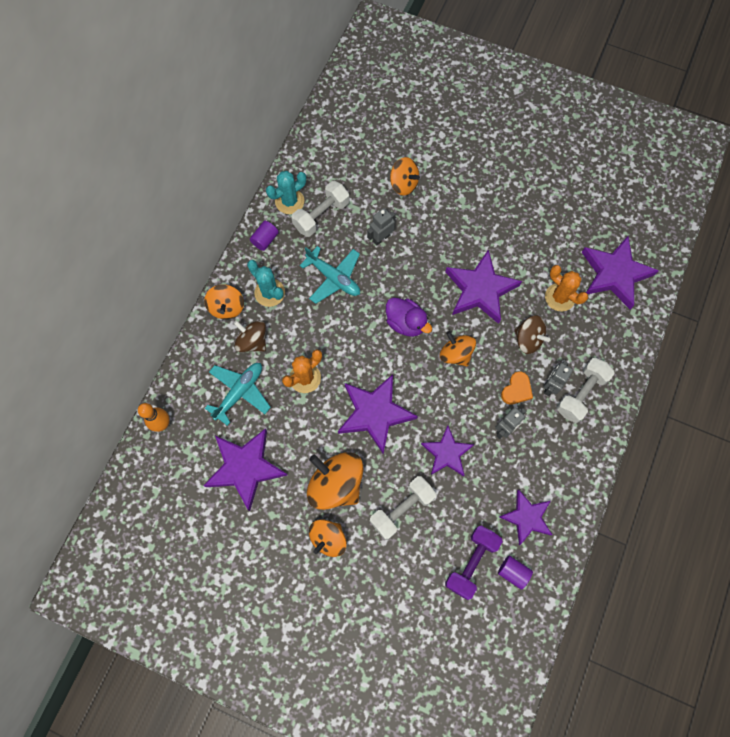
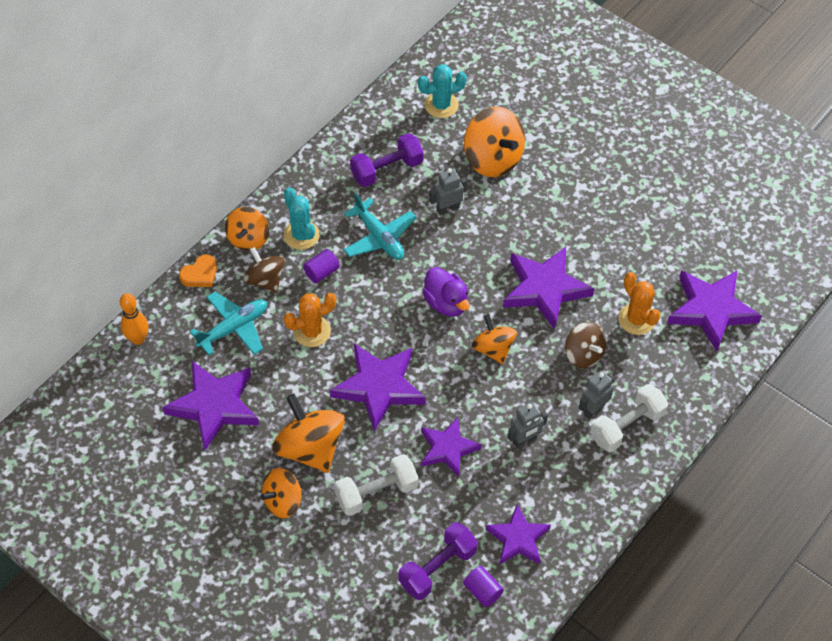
camera: 15 degrees right, 15 degrees down
(265, 240) = (314, 180): purple cylinder -> purple cylinder (322, 272)
(289, 201) = (355, 147): turquoise cactus -> turquoise cactus (441, 105)
(321, 215) = (387, 170): white dumbbell -> purple dumbbell
(403, 184) = (493, 159): orange spinning top -> orange spinning top, size x1.59
(516, 390) = (552, 403): orange heart -> orange heart (200, 274)

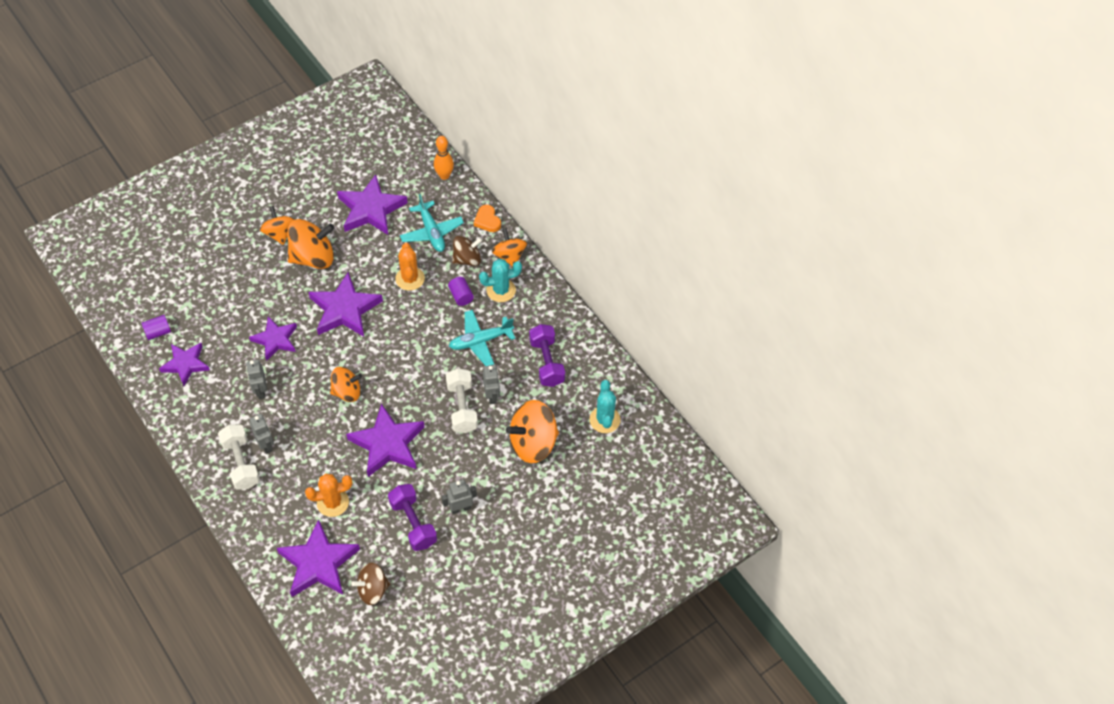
camera: 105 degrees right, 0 degrees up
(248, 239) = (509, 256): orange spinning top -> orange spinning top turned 45 degrees clockwise
(376, 493) = (261, 288): white dumbbell -> white dumbbell (462, 407)
(437, 568) = (187, 310): purple dumbbell -> purple dumbbell (413, 523)
(446, 303) = (401, 371): purple duck -> none
(583, 354) = (316, 453): brown spinning top -> brown spinning top (372, 590)
(594, 202) = (460, 508): none -> grey robot

